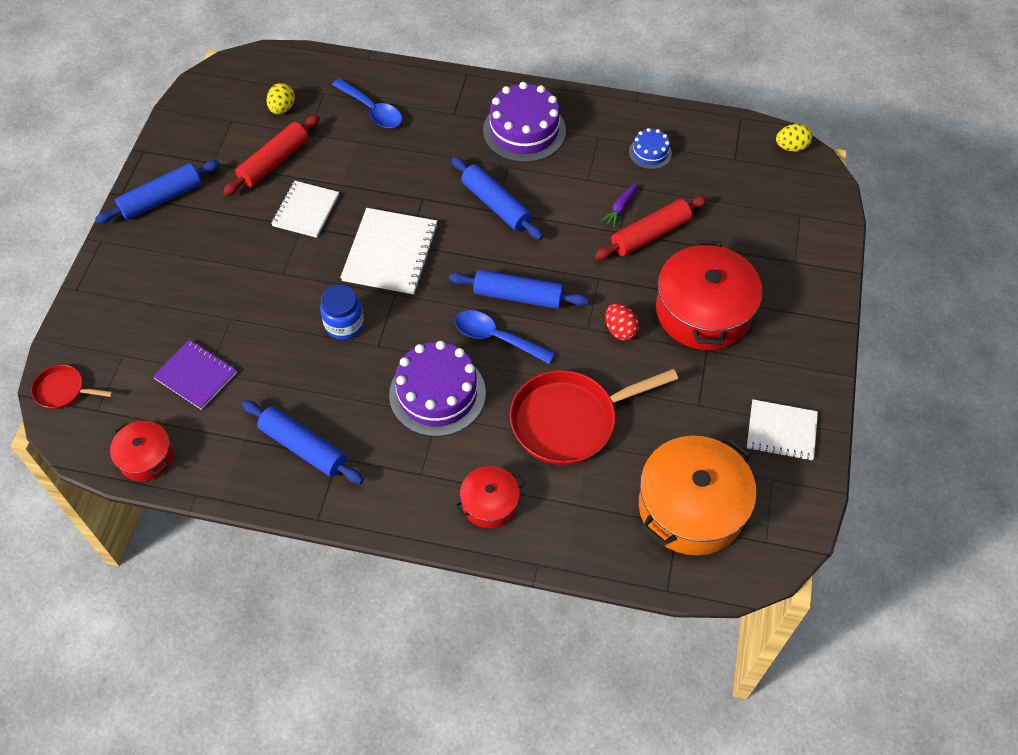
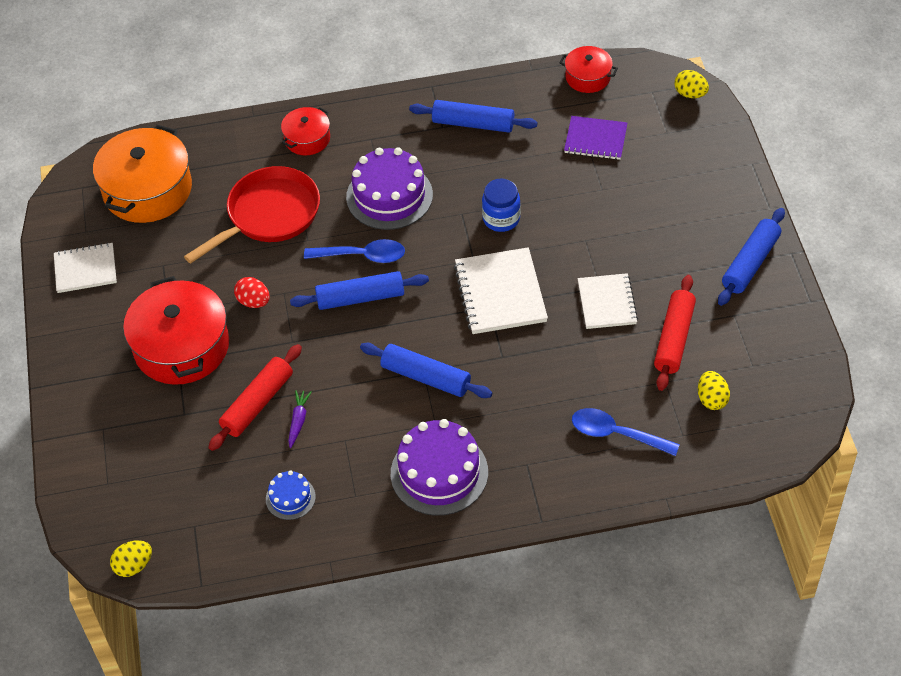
camera: 160 degrees right, 5 degrees down
(63, 390) = (690, 94): red pan -> yellow egg

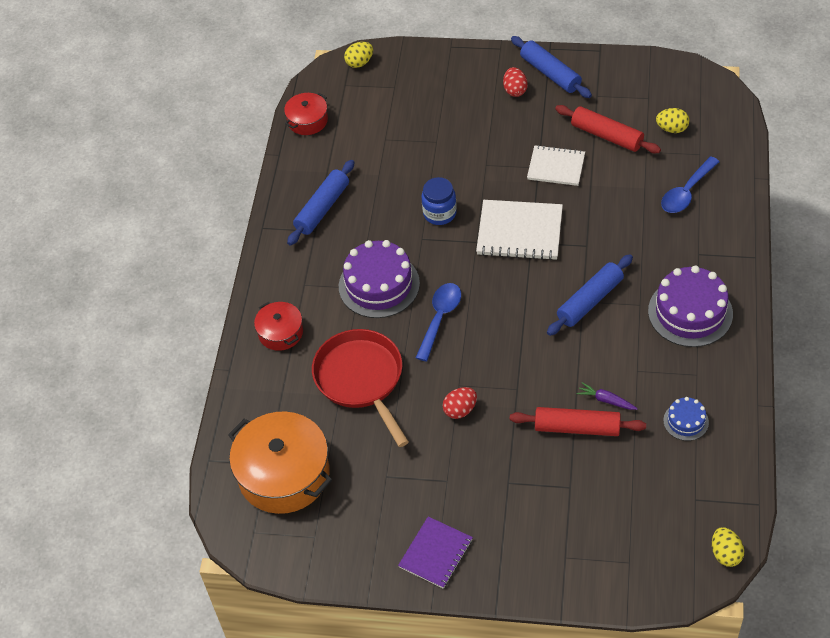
camera: 70 degrees left, 0 degrees up
(85, 269) = (364, 544): white notebook -> none
(181, 346) = (491, 476): red pot -> none
(257, 403) = (577, 427): red rolling pin -> red rolling pin turned 45 degrees counterclockwise
(360, 298) = (487, 329): blue rolling pin -> none
(595, 139) = (380, 132): purple notebook -> purple notebook (436, 553)
(708, 237) = (515, 90): none -> red egg

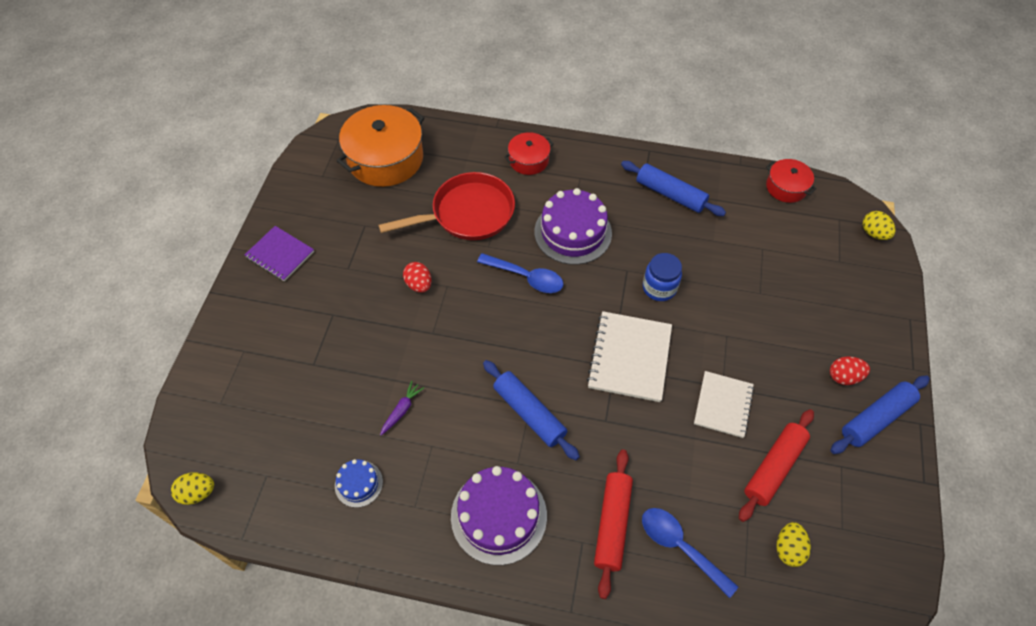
camera: 90 degrees right, 5 degrees up
(577, 427) = (376, 379): red rolling pin -> red rolling pin (612, 524)

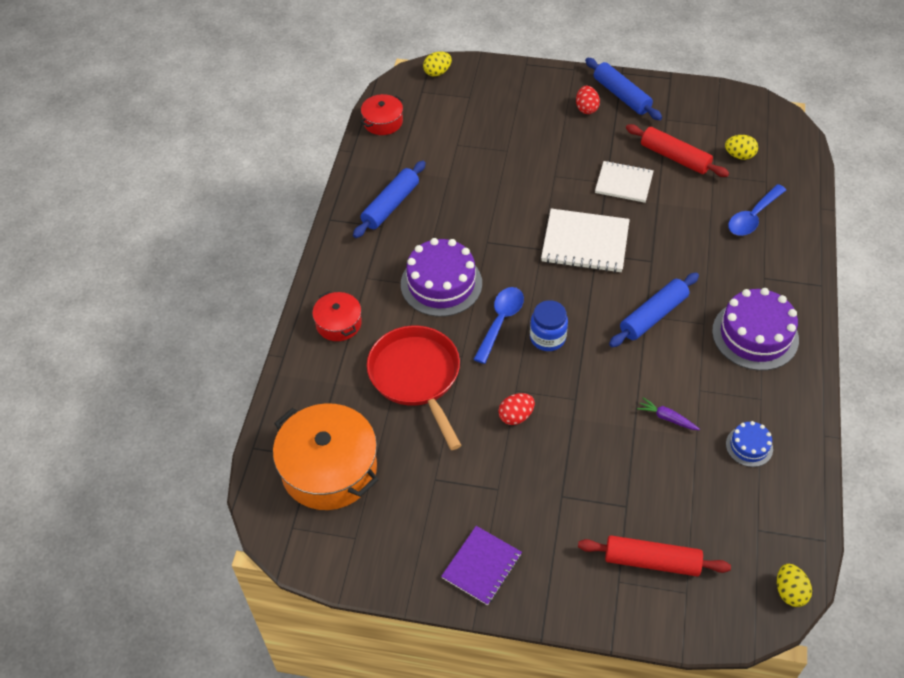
camera: 90 degrees left, 5 degrees down
(612, 524) = (744, 258): red rolling pin -> red rolling pin (652, 561)
(659, 288) = (506, 219): blue jar -> blue jar (547, 338)

